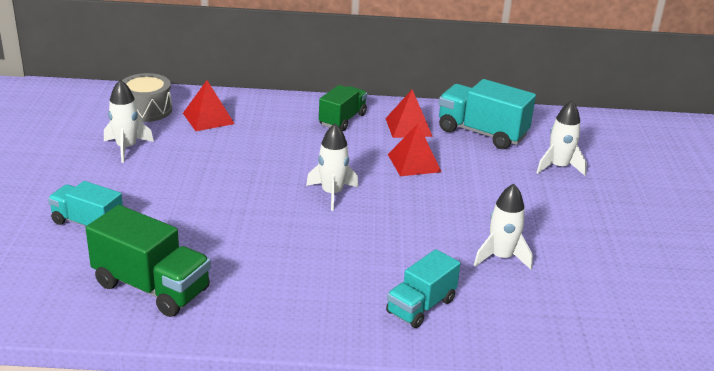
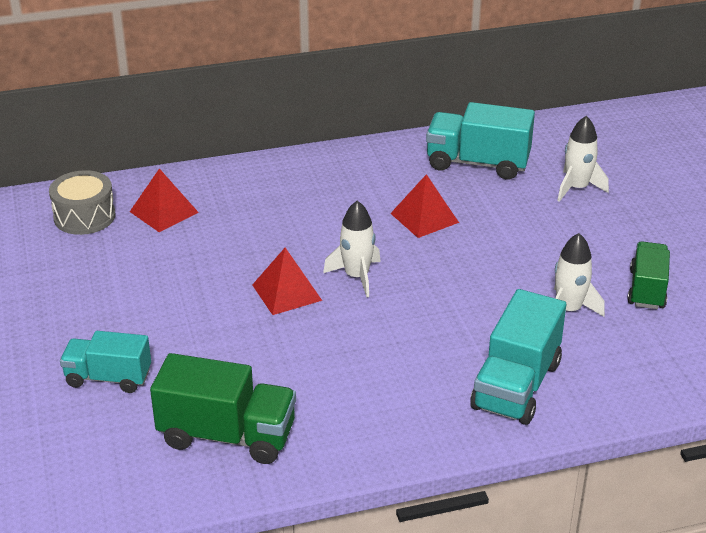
camera: 15 degrees left, 5 degrees up
(126, 148) = (92, 272): white rocket -> none
(342, 120) = (318, 180): green truck -> green truck (647, 289)
(408, 127) = (395, 173): red pyramid -> red pyramid (286, 292)
(421, 306) = (516, 385): turquoise truck -> turquoise truck, size x1.51

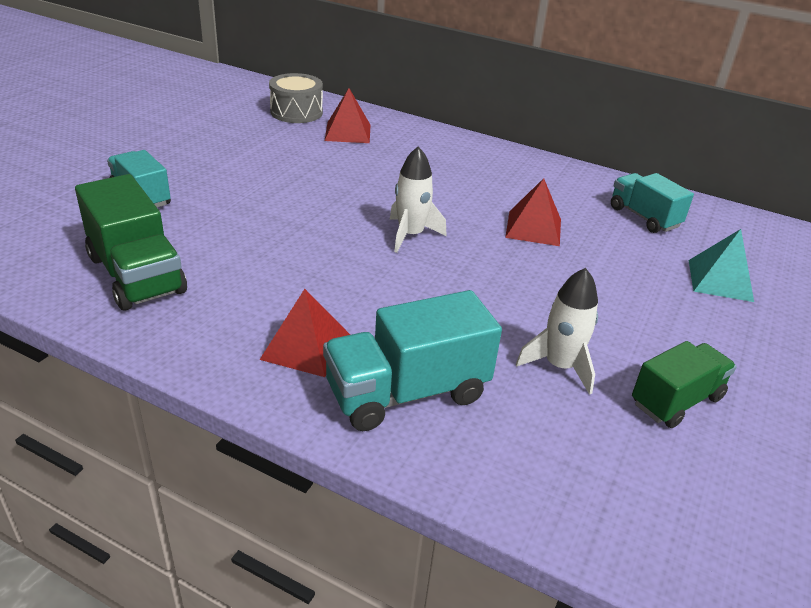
camera: 40 degrees right, 0 degrees up
(286, 292) = (342, 216): red pyramid -> red pyramid (305, 346)
(477, 163) = (644, 217): turquoise truck -> turquoise truck, size x0.66
(577, 188) = (720, 280): white rocket -> turquoise pyramid

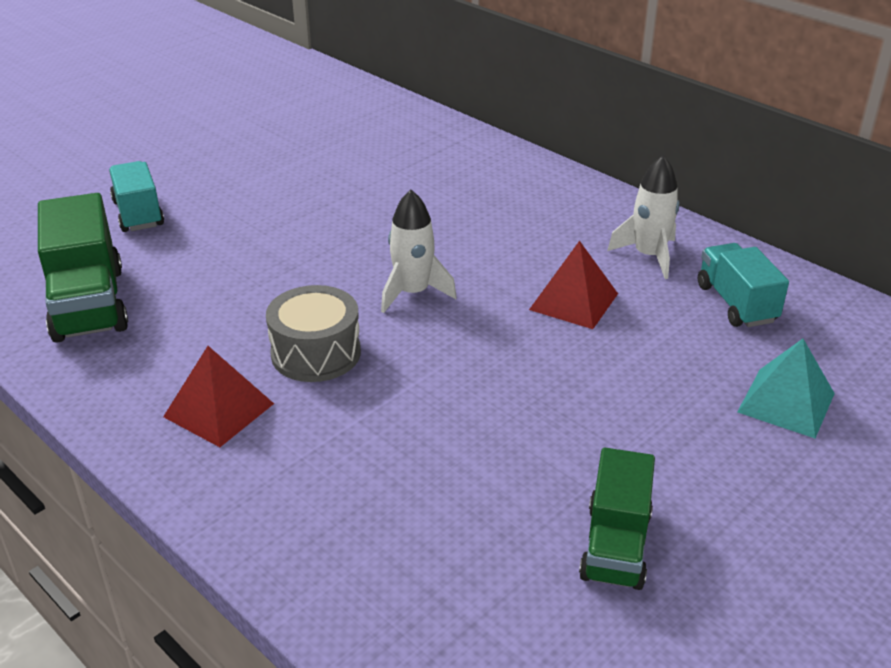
camera: 20 degrees right, 0 degrees up
(296, 112) = (366, 121): grey drum -> grey drum (316, 353)
(348, 132) = (413, 152): red pyramid -> none
(407, 393) = (298, 480): turquoise truck -> none
(559, 366) = (495, 479): white rocket -> white rocket (649, 256)
(676, 400) = (615, 545): green truck -> green truck turned 120 degrees clockwise

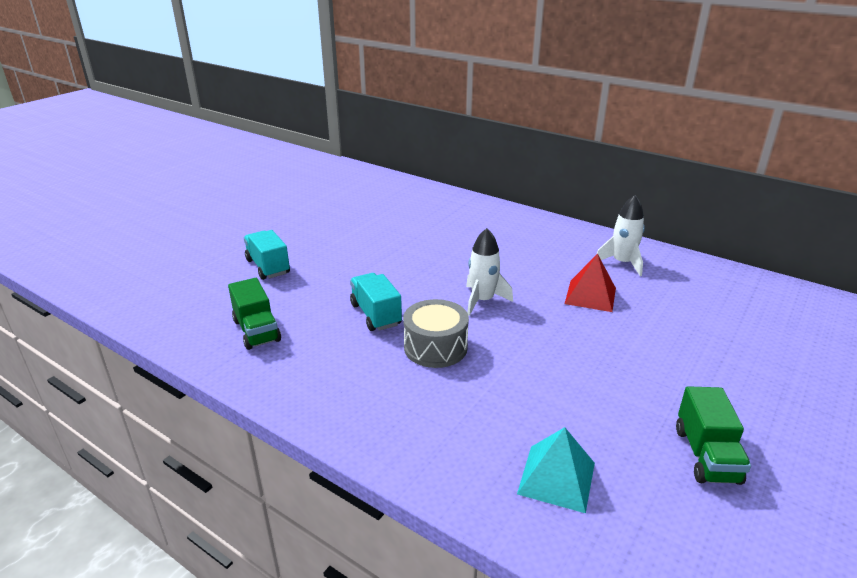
camera: 10 degrees left, 5 degrees down
(89, 304) = (257, 331): green truck -> green truck, size x0.66
(218, 410) = (384, 394): red pyramid -> none
(736, 303) = (692, 287): turquoise truck -> turquoise truck (375, 314)
(786, 402) = (759, 345): turquoise pyramid -> turquoise pyramid (557, 478)

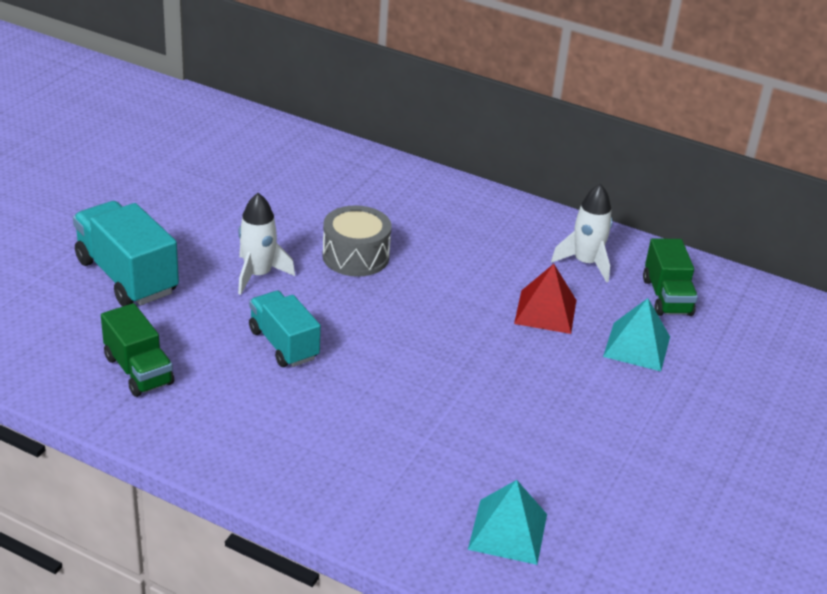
camera: 10 degrees left, 5 degrees up
(268, 267) = (127, 276): turquoise truck -> turquoise truck, size x1.51
(435, 347) = (363, 386): grey drum -> grey drum (355, 256)
(482, 300) = (414, 321): white rocket -> white rocket (258, 275)
(669, 322) = (636, 346): none -> turquoise pyramid
(706, 455) = (662, 501): green truck -> green truck (667, 297)

